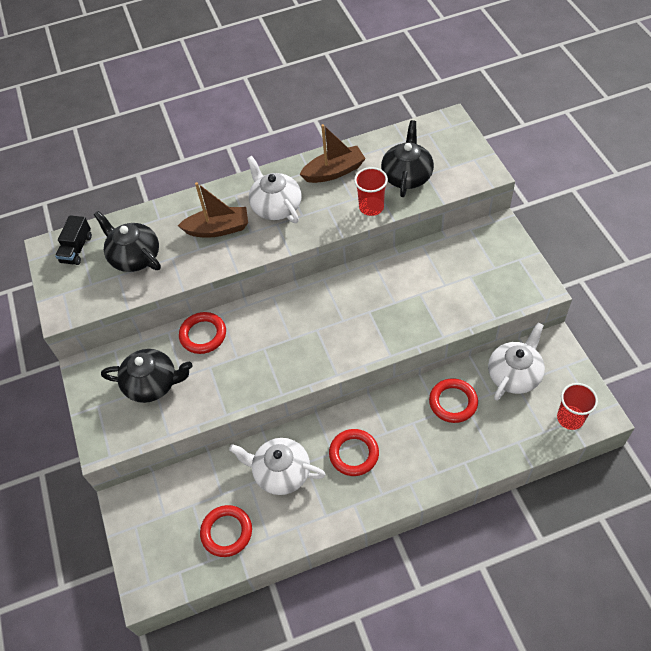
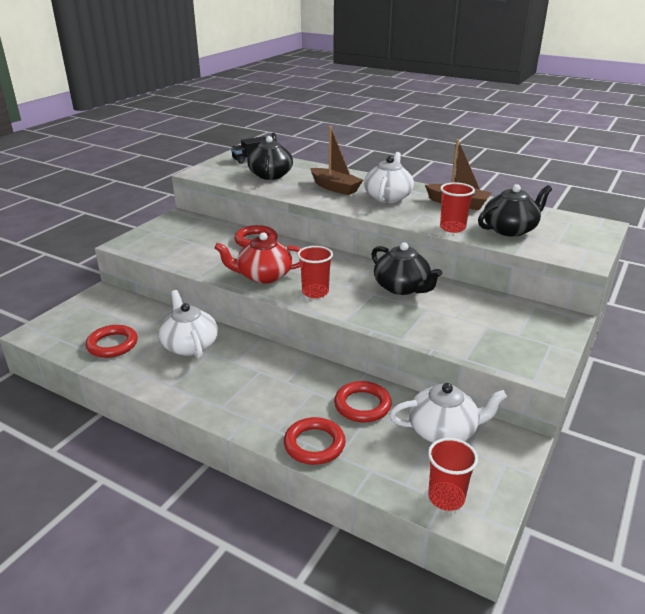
camera: 45 degrees right, 25 degrees down
(152, 384) = (193, 240): black teapot -> black teapot (402, 287)
(273, 367) = (263, 276): none -> red teapot
(333, 347) = (315, 292): none -> red cup
(354, 454) = (245, 373): red ring -> red ring (314, 444)

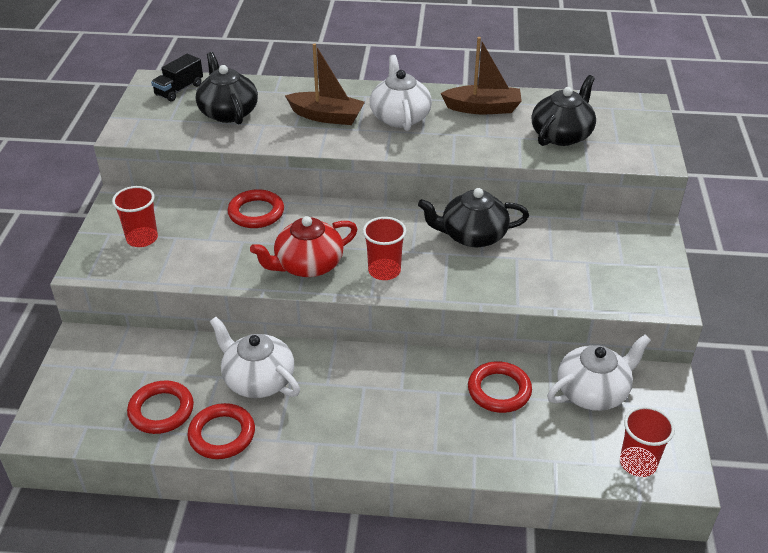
camera: 25 degrees left, 10 degrees up
(314, 444) = (483, 453): red ring -> red ring (222, 434)
(402, 287) = (472, 235): black teapot -> black teapot turned 150 degrees clockwise
(452, 228) = (502, 148): red cup -> red cup (142, 238)

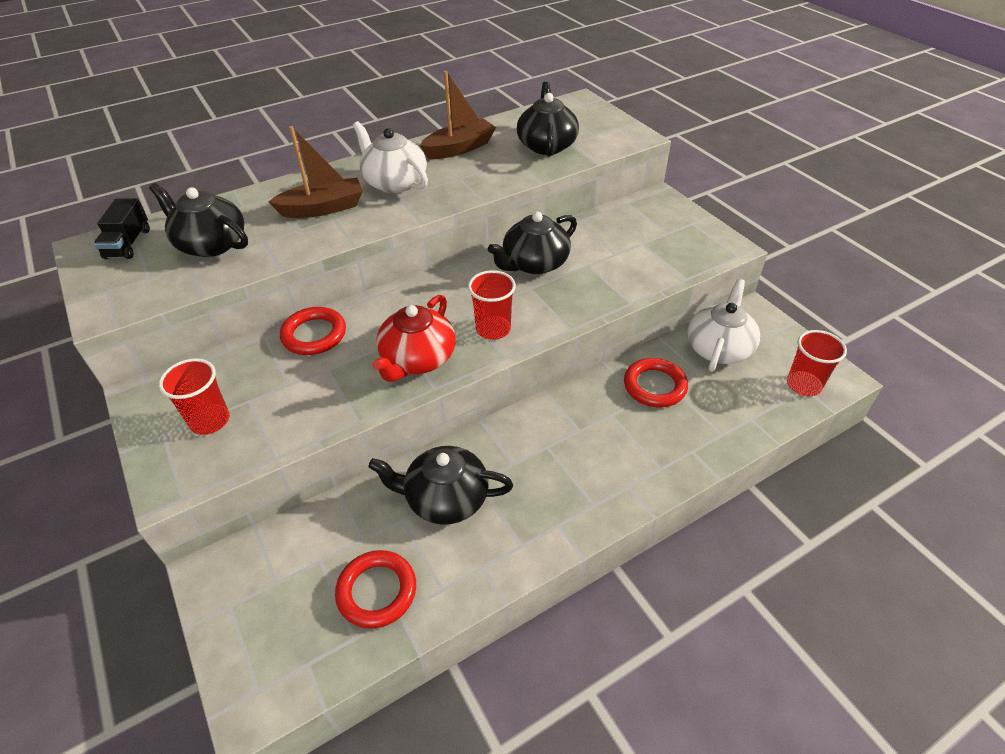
camera: 35 degrees left, 5 degrees up
(222, 434) = (463, 575): red ring -> none
(258, 379) = (445, 498): white teapot -> black teapot

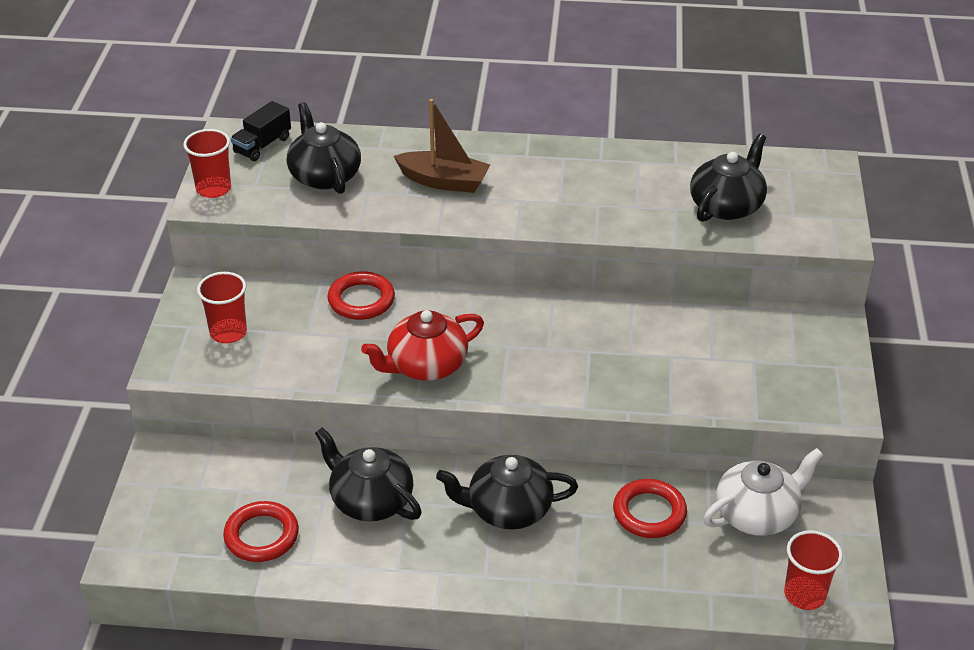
camera: 35 degrees right, 5 degrees down
(394, 182) = (532, 182): white teapot -> none
(459, 148) = (632, 170): brown boat -> none
(493, 329) = (515, 372): red cup -> red cup (213, 189)
(534, 263) = (619, 329): black teapot -> black teapot (508, 509)

